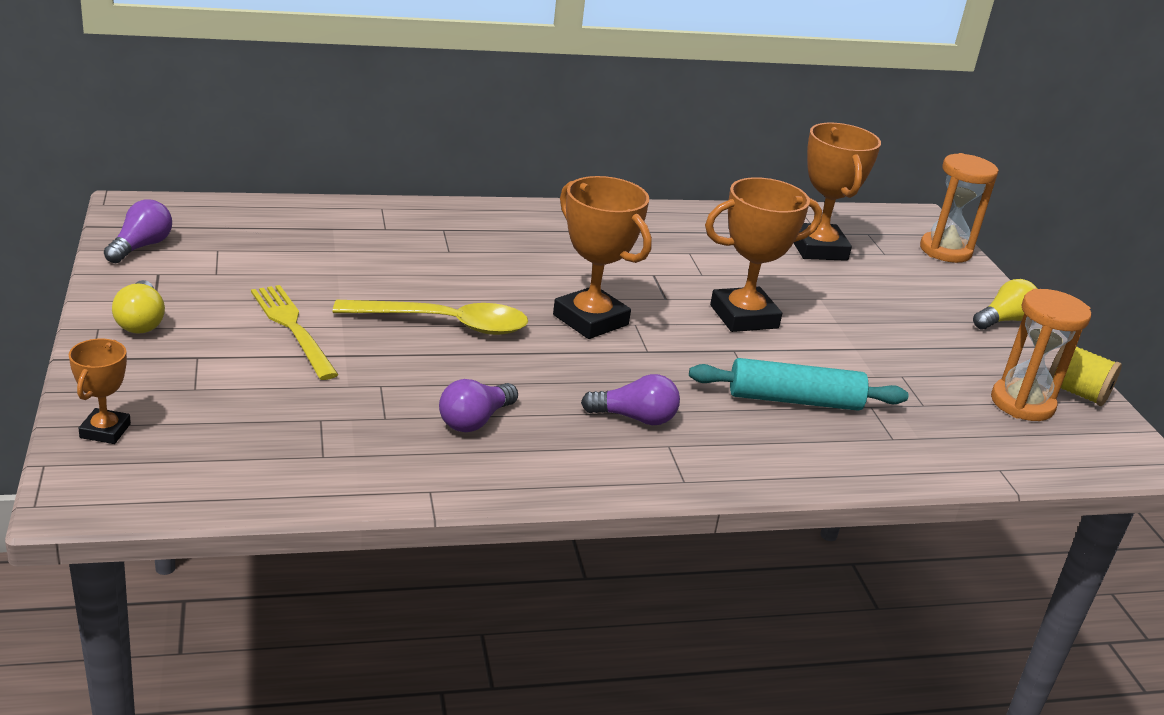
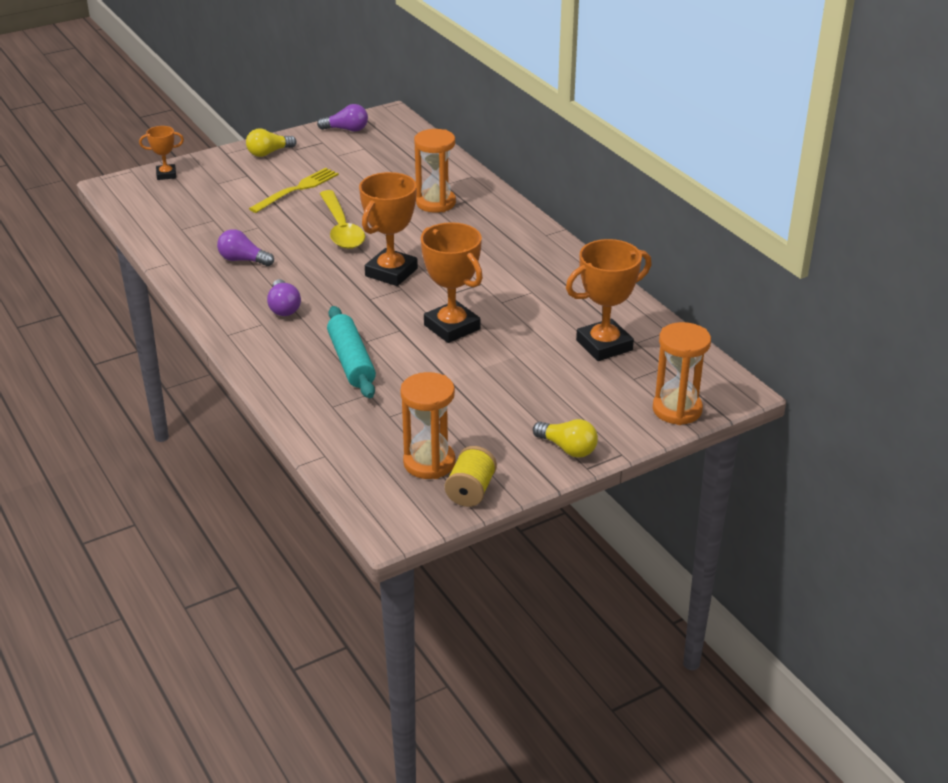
camera: 75 degrees right, 5 degrees up
(432, 247) = (436, 203): none -> orange hourglass

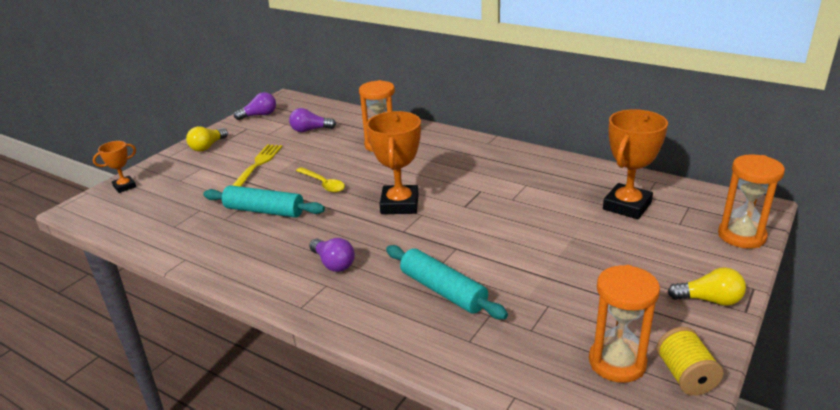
camera: 25 degrees left, 5 degrees down
(243, 260) = (257, 235): purple light bulb -> purple light bulb (310, 130)
(267, 239) = (264, 211): none -> turquoise rolling pin
(341, 228) = (323, 184): yellow spoon -> yellow spoon, size x0.63
(452, 327) = (496, 231): orange trophy -> none

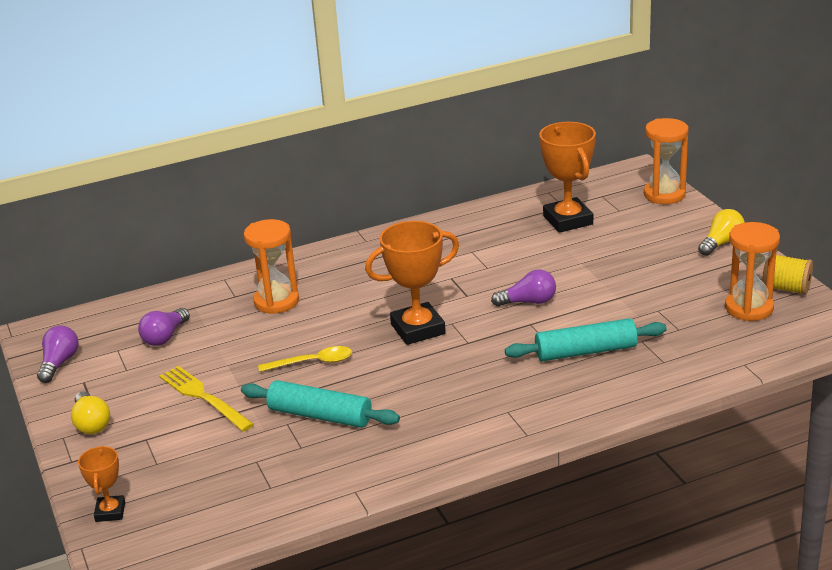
camera: 55 degrees left, 0 degrees up
(264, 211) = (320, 415): turquoise rolling pin -> turquoise rolling pin turned 60 degrees clockwise
(333, 263) = (477, 397): purple light bulb -> purple light bulb (528, 302)
(399, 204) = (418, 329): orange trophy -> orange trophy turned 60 degrees counterclockwise

